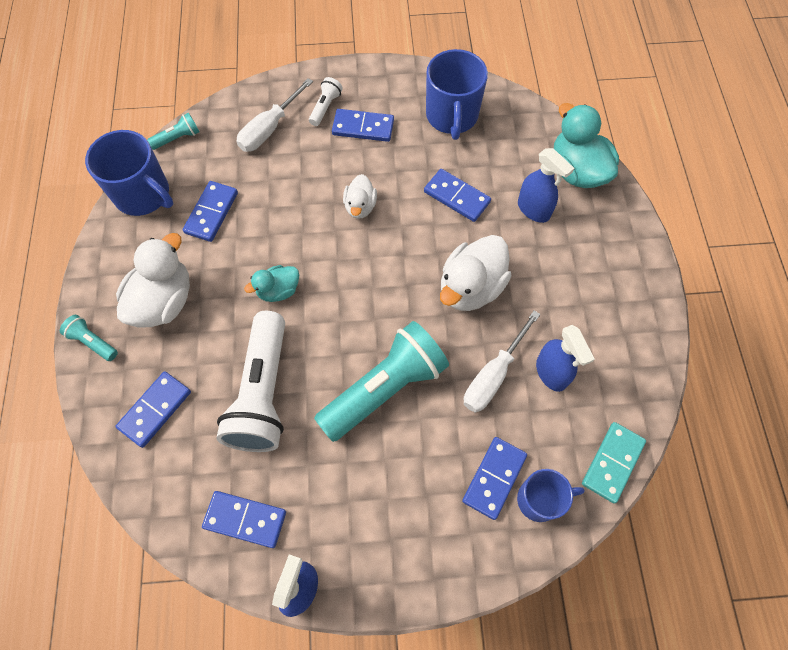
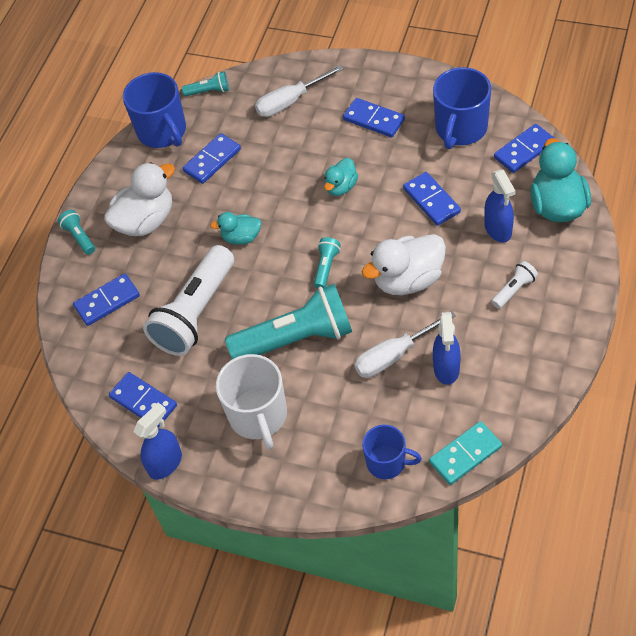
camera: 30 degrees right, 10 degrees down
(325, 107) = (347, 94): white flashlight -> white flashlight (514, 290)
(360, 206) = (341, 187): white duck -> turquoise duck
(382, 298) = (326, 267): none -> turquoise flashlight
(382, 493) = (258, 416): none -> white mug
(494, 478) = (356, 434): blue domino -> blue domino (524, 150)

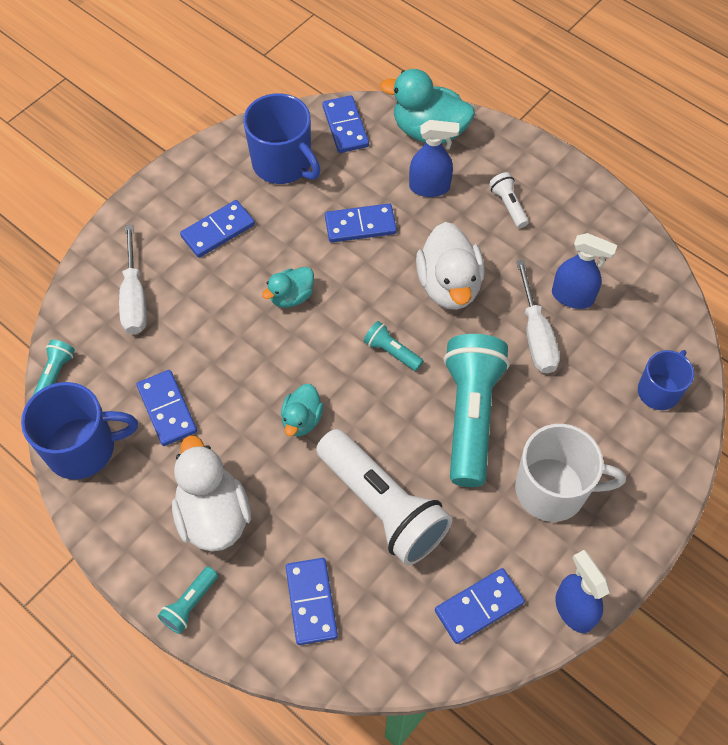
camera: 75 degrees left, 5 degrees up
(79, 237) = (190, 604): turquoise flashlight -> turquoise flashlight turned 45 degrees counterclockwise
(341, 187) = (291, 296): turquoise duck -> turquoise duck turned 90 degrees clockwise
(465, 454) = (676, 322): turquoise domino -> none

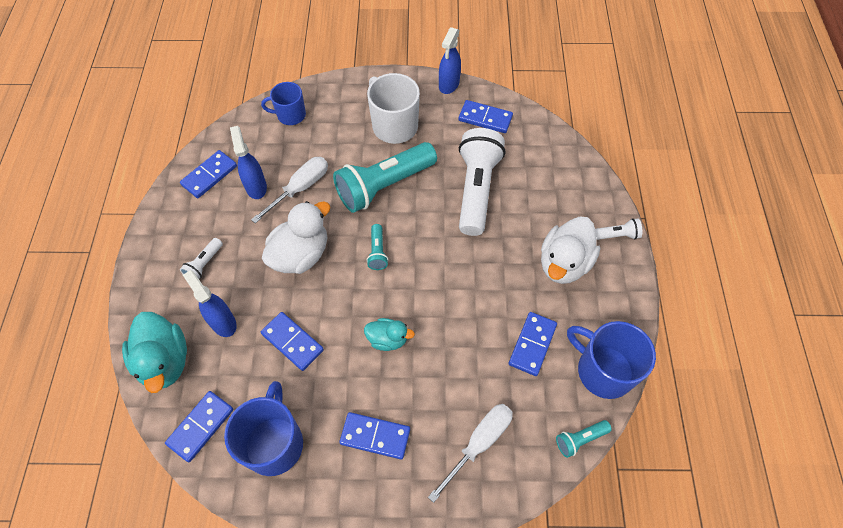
camera: 130 degrees left, 0 degrees up
(190, 604) = (616, 235): turquoise flashlight -> white flashlight
(302, 419) = (466, 265): turquoise duck -> none
(311, 602) = (556, 184): blue domino -> blue domino (209, 176)

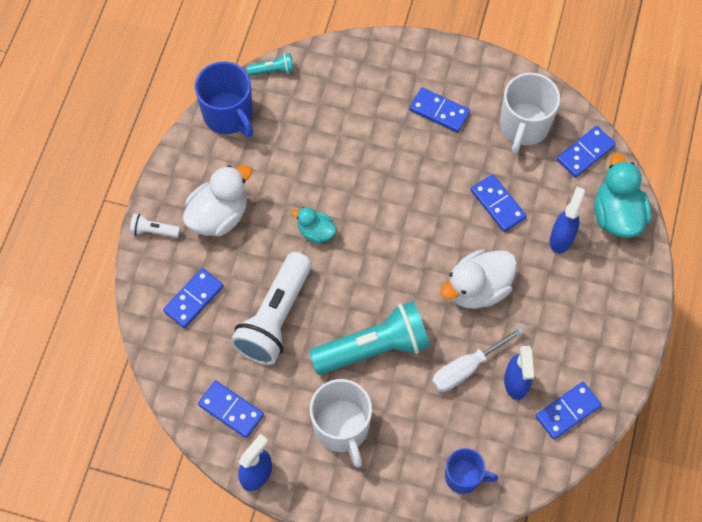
camera: 165 degrees left, 5 degrees up
(204, 264) = (577, 303): white flashlight -> none
(223, 322) = (561, 238): blue spray bottle -> blue spray bottle turned 135 degrees counterclockwise
(274, 443) = (524, 126): blue mug -> white mug
(377, 252) = (399, 272): turquoise flashlight -> none
(388, 339) = (410, 185): turquoise duck -> turquoise duck (316, 232)
(479, 443) = (356, 86): white screwdriver -> none
(532, 344) = (281, 150): blue domino -> blue domino (193, 299)

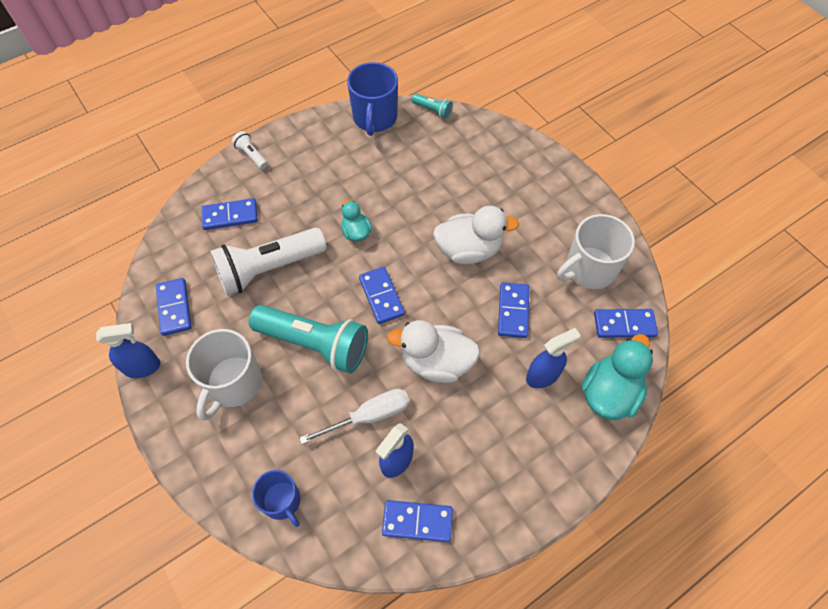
camera: 40 degrees right, 5 degrees down
(219, 215) = (302, 175): white duck -> white duck (469, 250)
(439, 111) = (529, 214): blue domino -> blue domino (381, 296)
(467, 368) = (369, 416): white screwdriver -> white screwdriver turned 150 degrees clockwise

